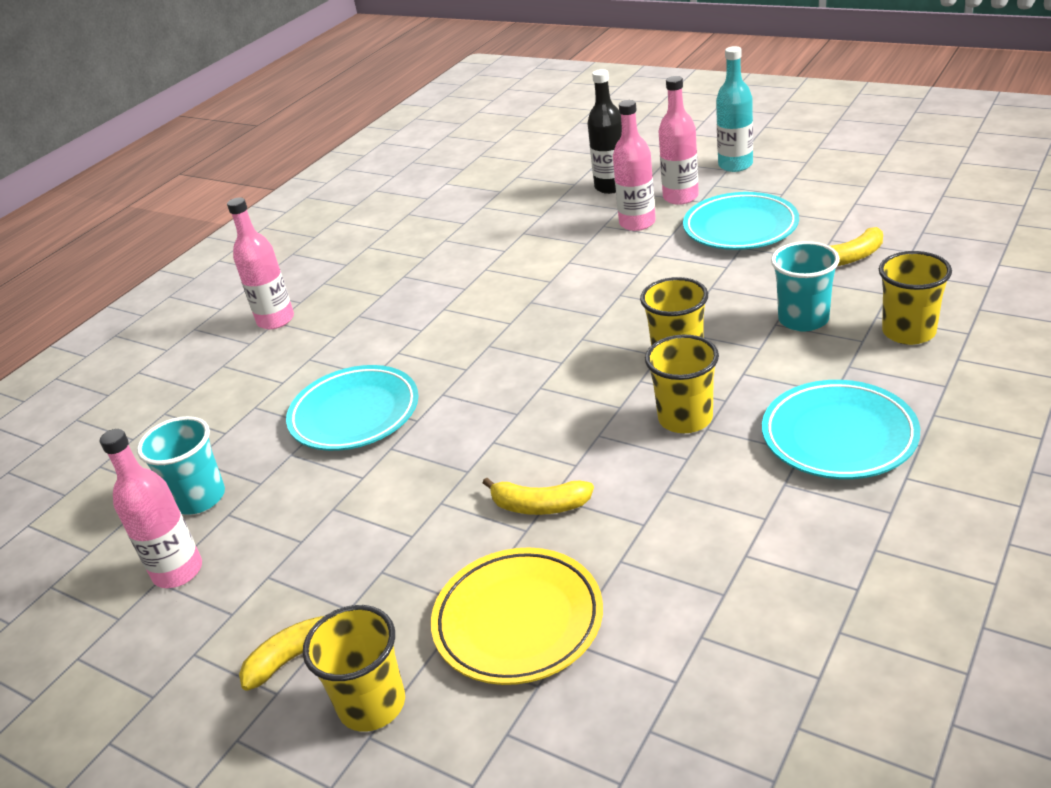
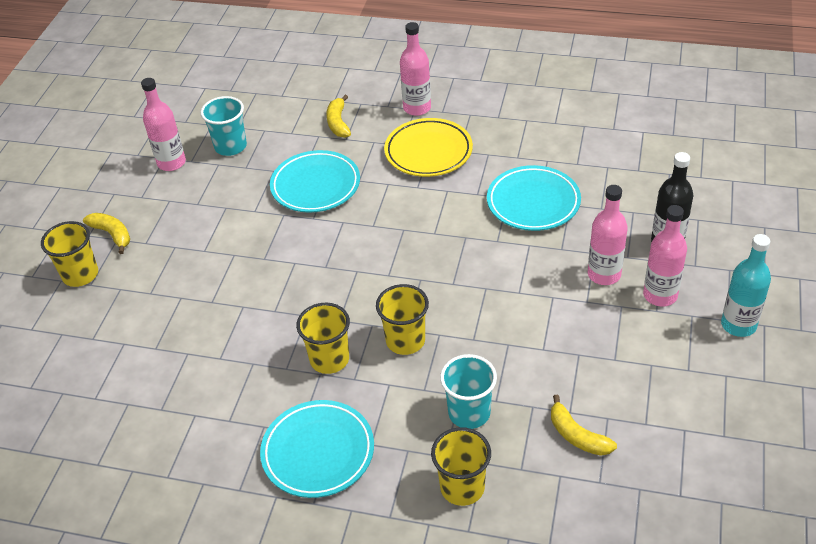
camera: 70 degrees right, 10 degrees up
(518, 621) = (137, 318): yellow plate -> yellow plate (428, 152)
(539, 506) = (233, 302): yellow banana -> yellow banana (338, 123)
(740, 228) = (613, 348): turquoise plate -> turquoise plate (533, 202)

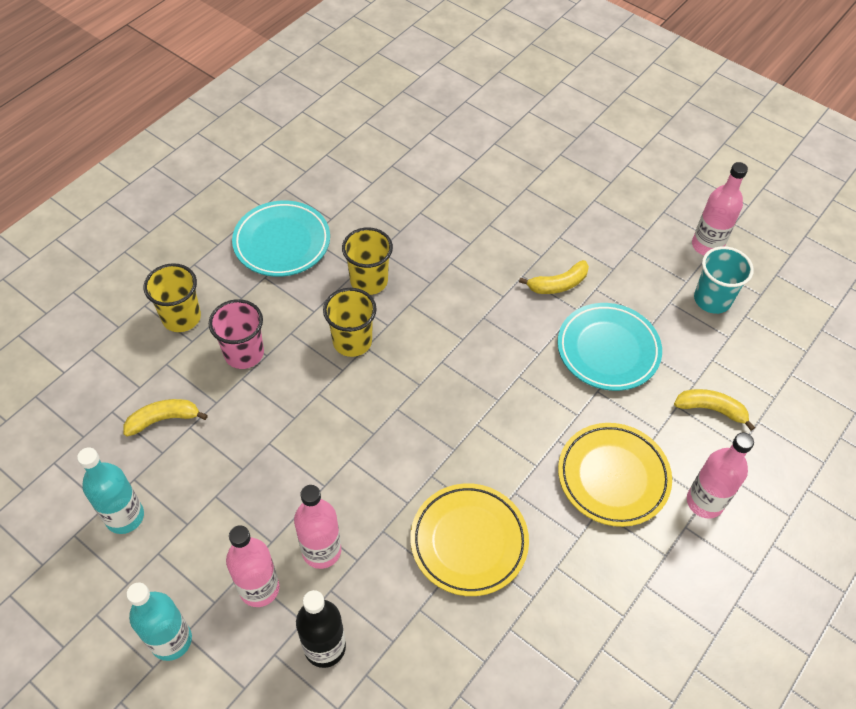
camera: 110 degrees right, 10 degrees up
(80, 275) = (576, 150): yellow cup -> none
(112, 234) = (618, 180): yellow banana -> yellow banana (558, 284)
(469, 413) = (244, 353): turquoise cup -> pink cup
(533, 202) = (469, 541): turquoise plate -> yellow plate
(680, 409) = (125, 517): none -> turquoise bottle

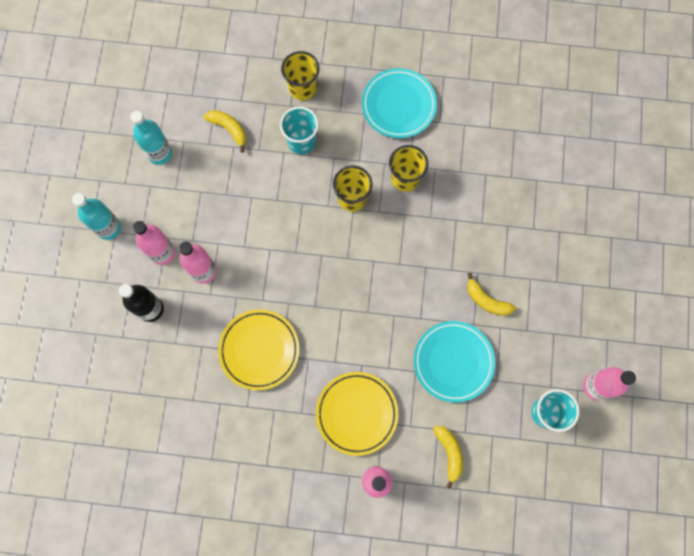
camera: 60 degrees right, 20 degrees up
(244, 353) = (301, 141): pink cup -> turquoise cup

